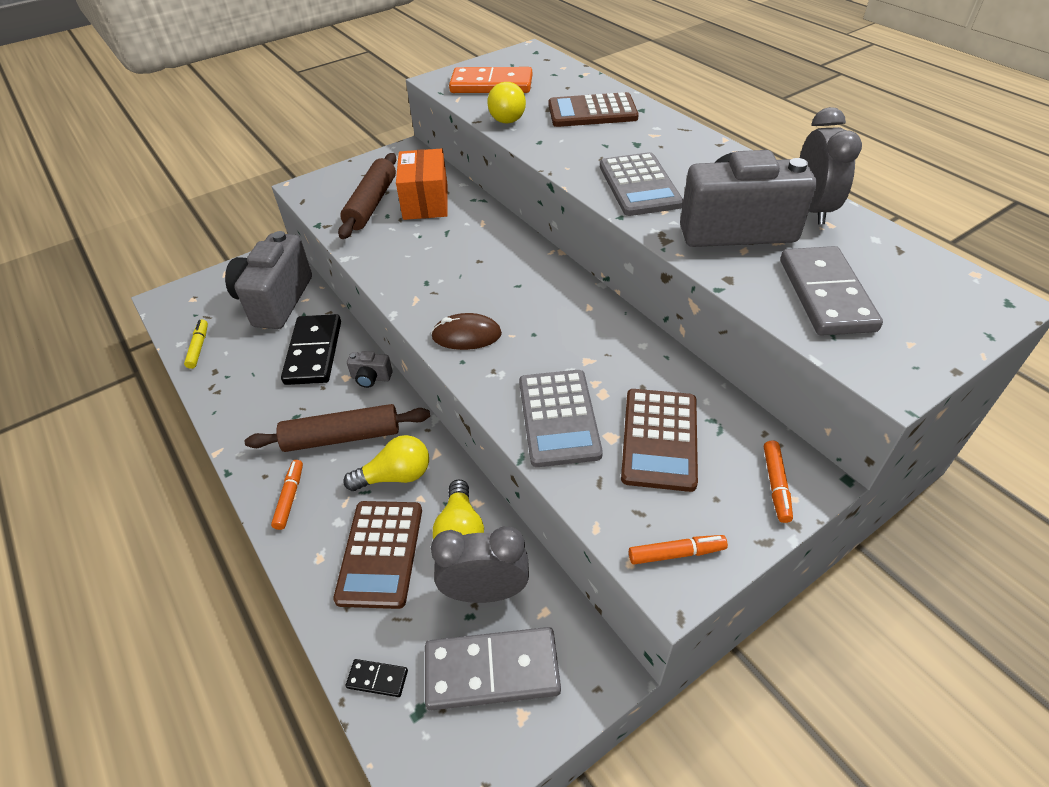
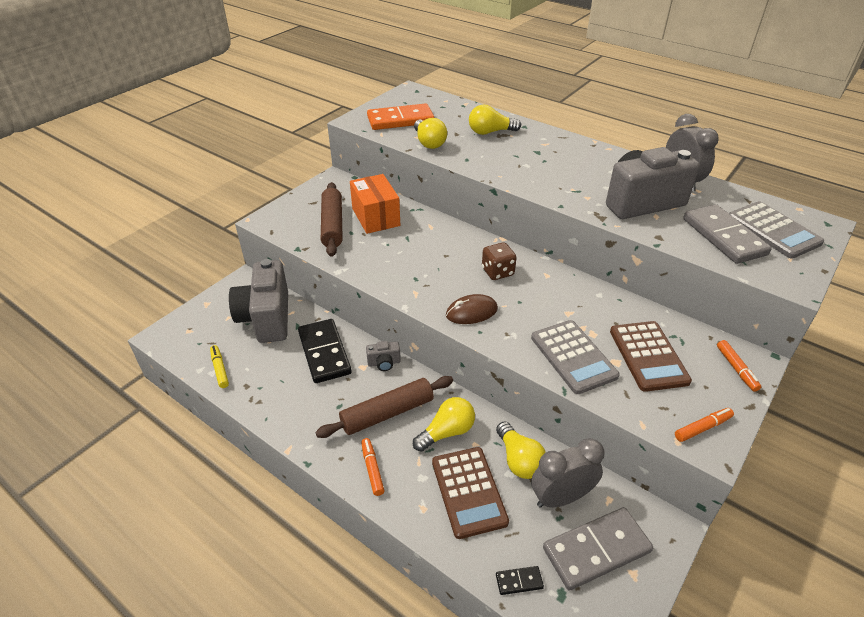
camera: 20 degrees left, 5 degrees down
(529, 292) = (497, 272): none -> brown dice
(592, 112) = (490, 132): brown calculator -> yellow light bulb
(639, 185) = (559, 181): grey calculator -> grey calculator (773, 230)

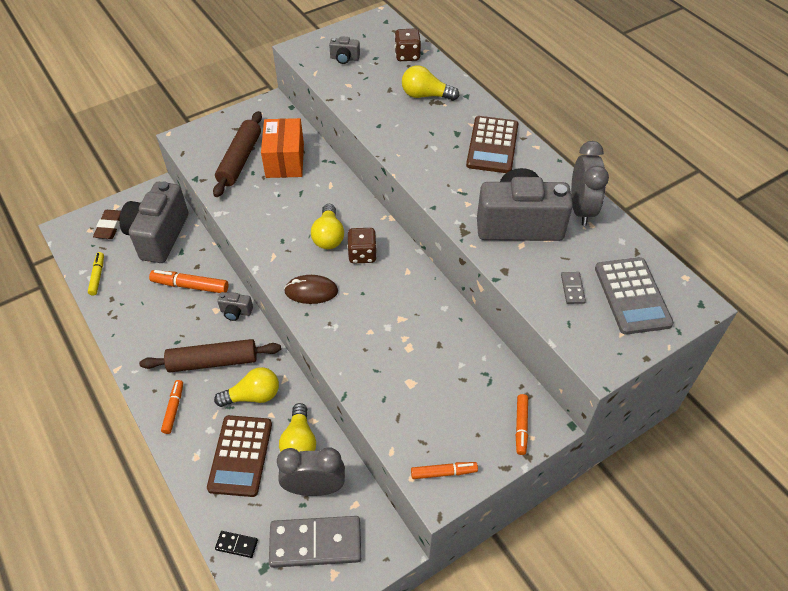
camera: 20 degrees right, 10 degrees up
(209, 322) = (110, 226): none -> brown eraser
(324, 353) = (190, 286): black domino -> orange marker
(400, 120) = (344, 58): orange domino -> grey camera
(429, 143) = (355, 95): yellow light bulb -> yellow light bulb (328, 236)
(453, 109) = (407, 55): none -> brown dice
(573, 357) = (374, 365): grey calculator -> none
(648, 356) = (445, 387): brown calculator -> brown calculator (492, 145)
(724, 237) = (572, 289): grey domino -> grey domino, size x0.43

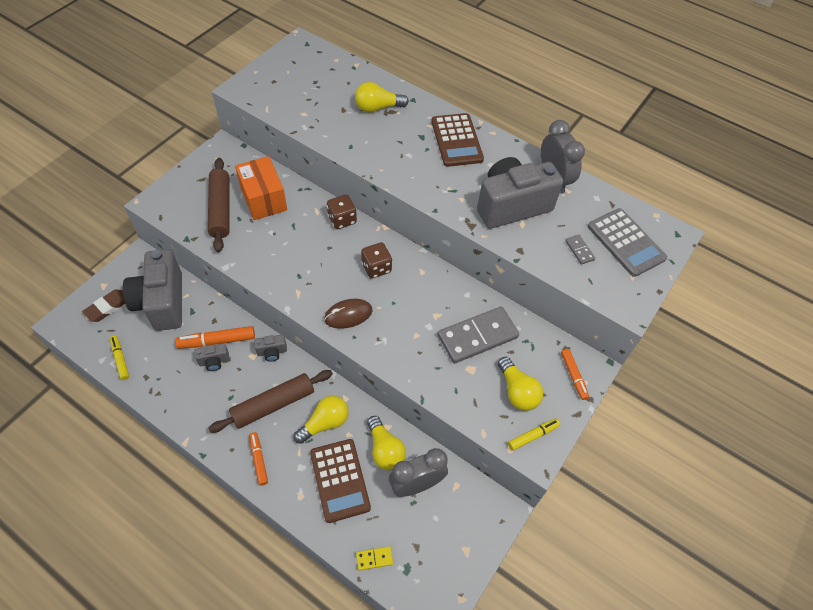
camera: 25 degrees left, 5 degrees up
(110, 226) = (108, 307): brown eraser -> brown eraser turned 60 degrees clockwise
(236, 545) = (374, 558): black domino -> yellow domino
(315, 543) = (439, 531): grey domino -> grey domino (477, 336)
(328, 236) = (338, 259): yellow light bulb -> yellow light bulb (517, 391)
(344, 58) = (287, 89): grey camera -> grey camera (214, 361)
(407, 55) = (343, 73): brown dice -> brown dice (342, 220)
(443, 472) = (532, 436): orange marker -> yellow marker

